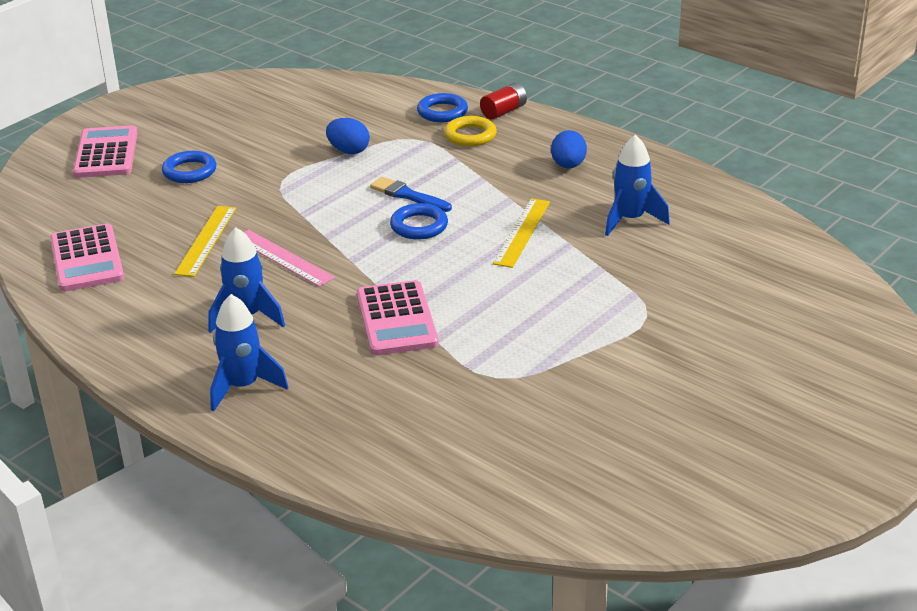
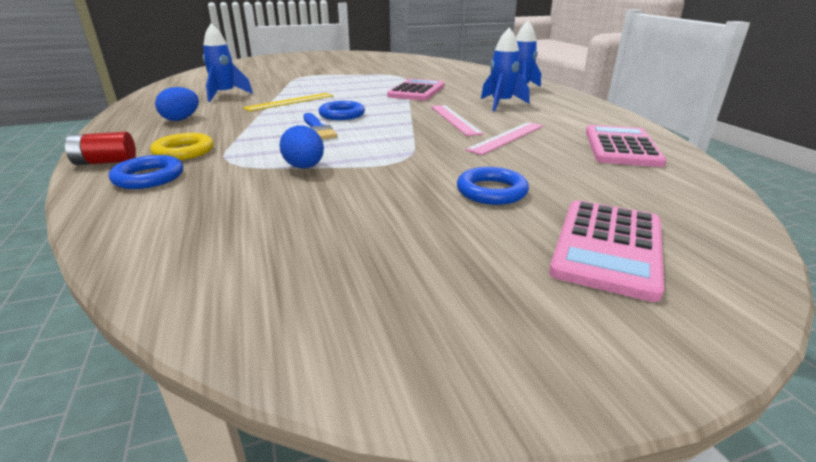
camera: 150 degrees left, 5 degrees down
(206, 240) = (507, 137): yellow ruler -> pink ruler

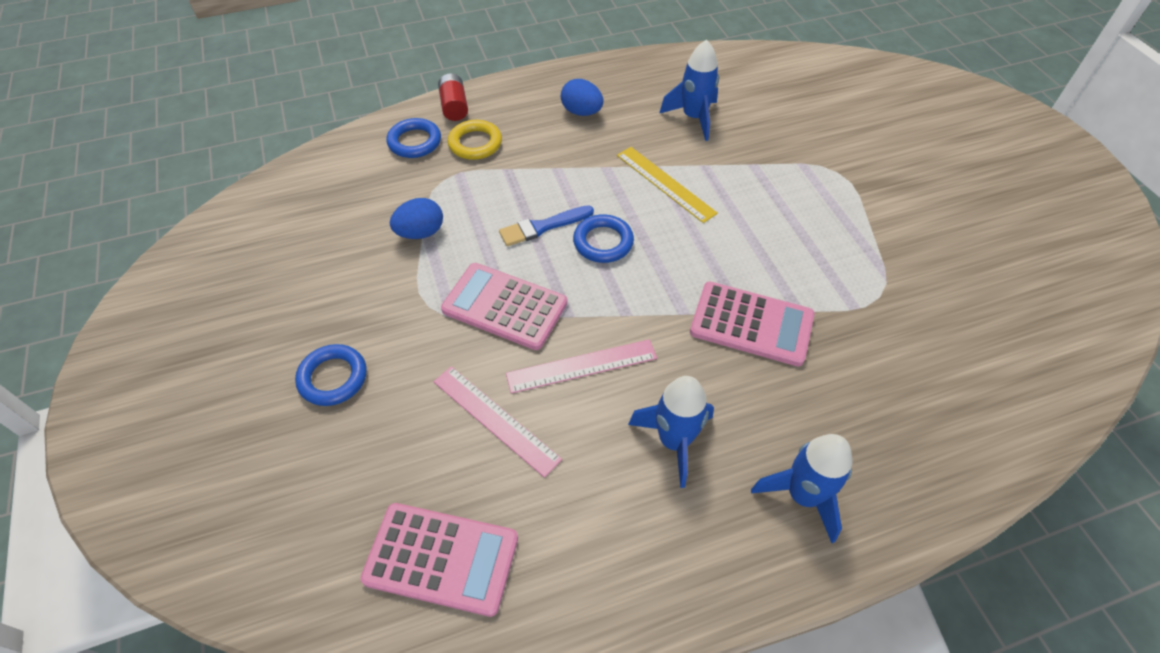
camera: 90 degrees right, 25 degrees up
(608, 247) = (206, 445): pink calculator -> pink calculator (504, 306)

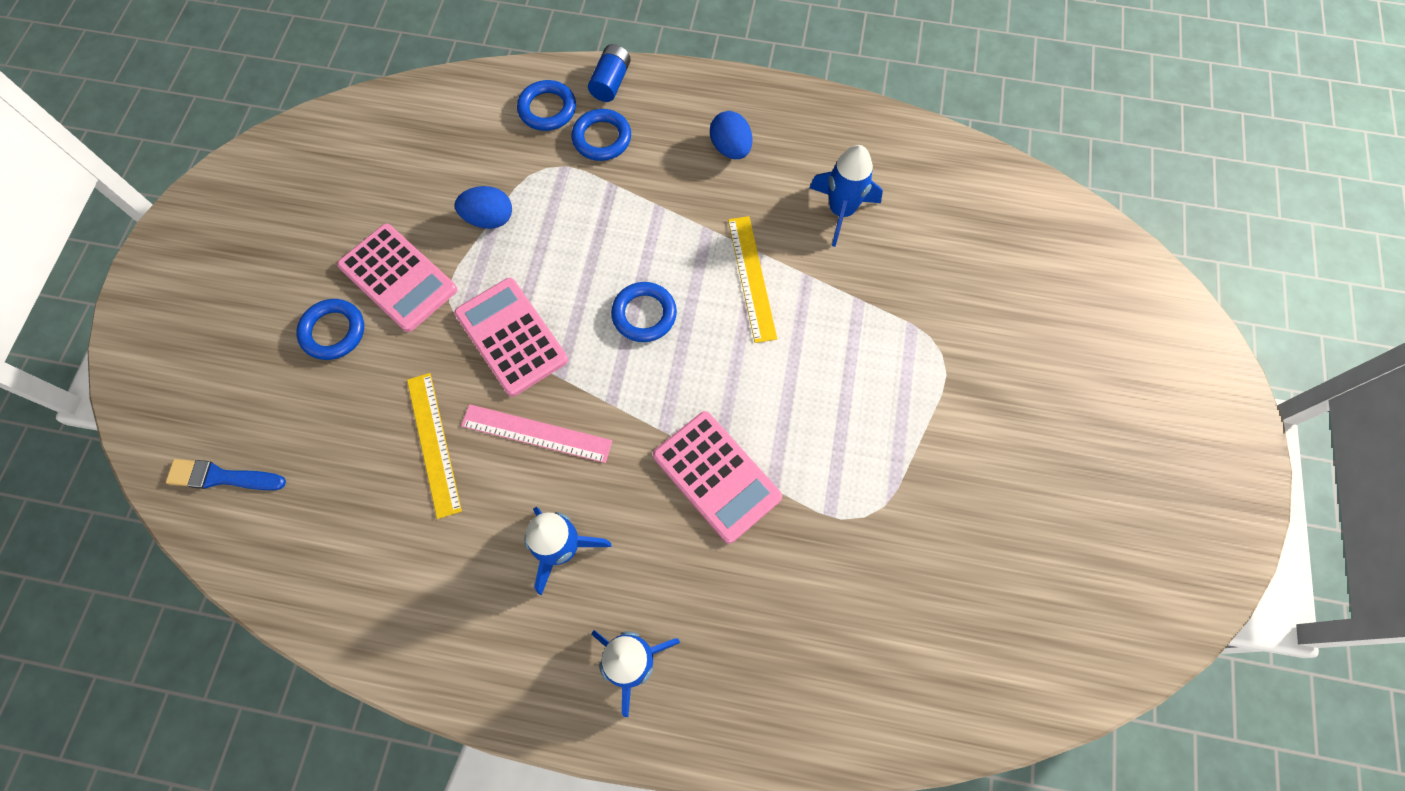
camera: 30 degrees right, 15 degrees up
(441, 558) = (319, 540): pink calculator -> pink calculator (398, 278)
(454, 107) = (611, 82): red battery -> blue battery
(475, 143) = (602, 138): yellow ring -> blue ring
(495, 419) = (433, 444): pink ruler -> yellow ruler
(542, 227) = (601, 268): blue brush -> blue brush (221, 477)

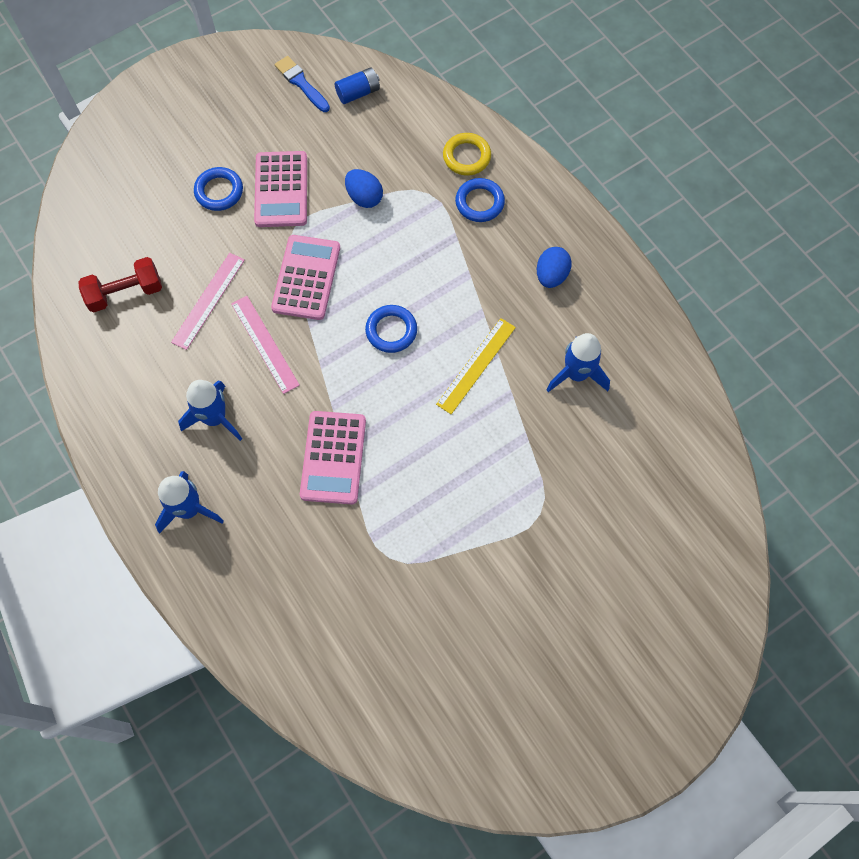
camera: 45 degrees right, 0 degrees up
(221, 477) = (93, 223): blue brush -> blue brush (301, 83)
(334, 515) = (125, 293): none -> red dumbbell
(433, 444) = (208, 300): yellow ruler -> pink ruler
(547, 109) = (466, 157): blue ring -> yellow ring
(611, 82) = (523, 171): blue battery -> blue battery (358, 93)

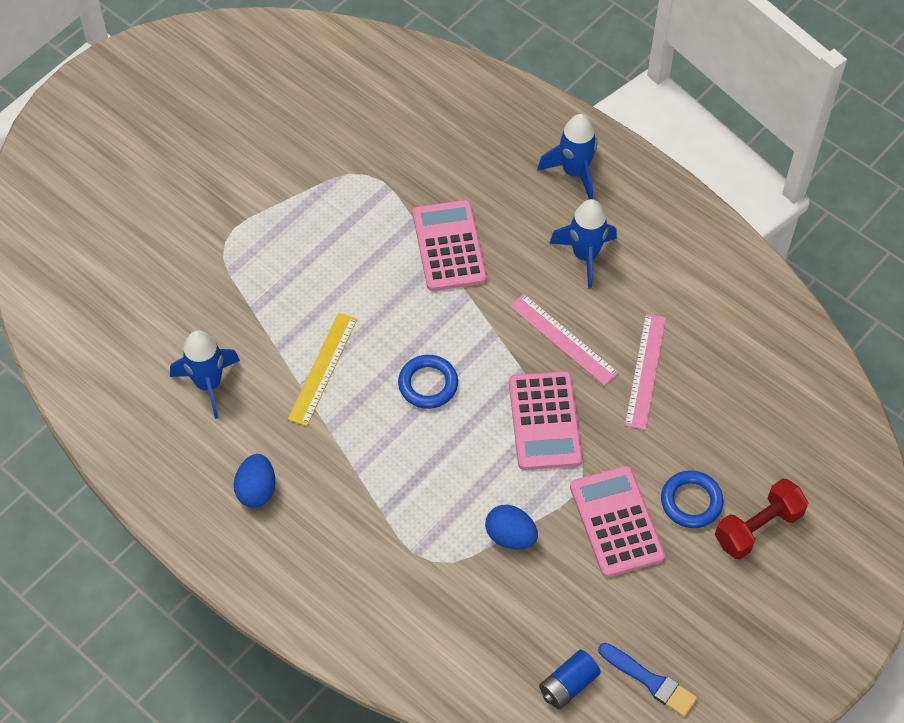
camera: 165 degrees right, 10 degrees down
(125, 293) = (741, 358): red dumbbell -> red dumbbell (757, 527)
(466, 157) = (396, 623): yellow ring -> none
(479, 202) = (364, 563): blue ring -> none

